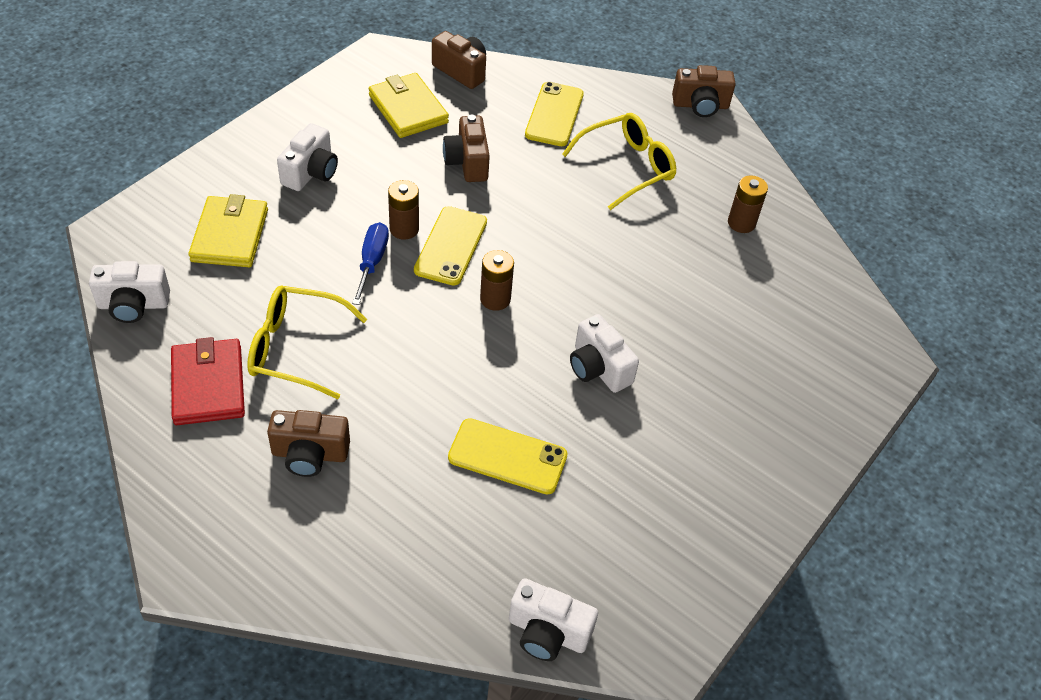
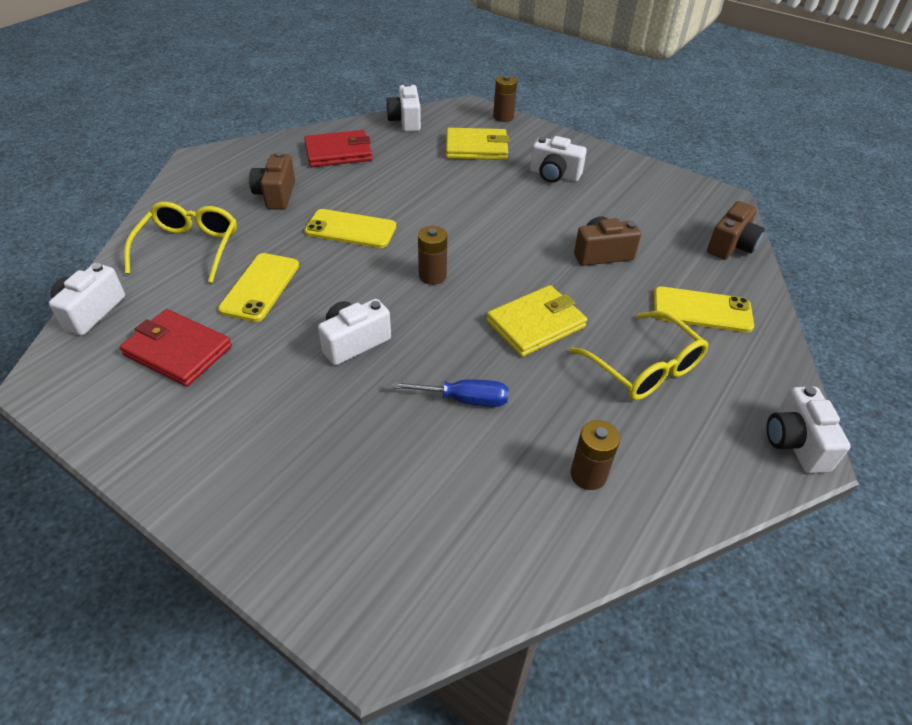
camera: 90 degrees right, 5 degrees down
(295, 348) = (371, 182): yellow glasses -> yellow glasses (189, 248)
(372, 262) = (463, 209): blue screwdriver -> blue screwdriver (464, 399)
(404, 229) = (504, 223): brown battery -> brown battery (503, 117)
(408, 109) = (657, 217): yellow wallet -> yellow wallet (536, 324)
(451, 246) = (491, 248): yellow phone -> yellow phone (351, 229)
(613, 525) = (178, 351): none -> red wallet
(700, 105) = (795, 443): brown camera -> white camera

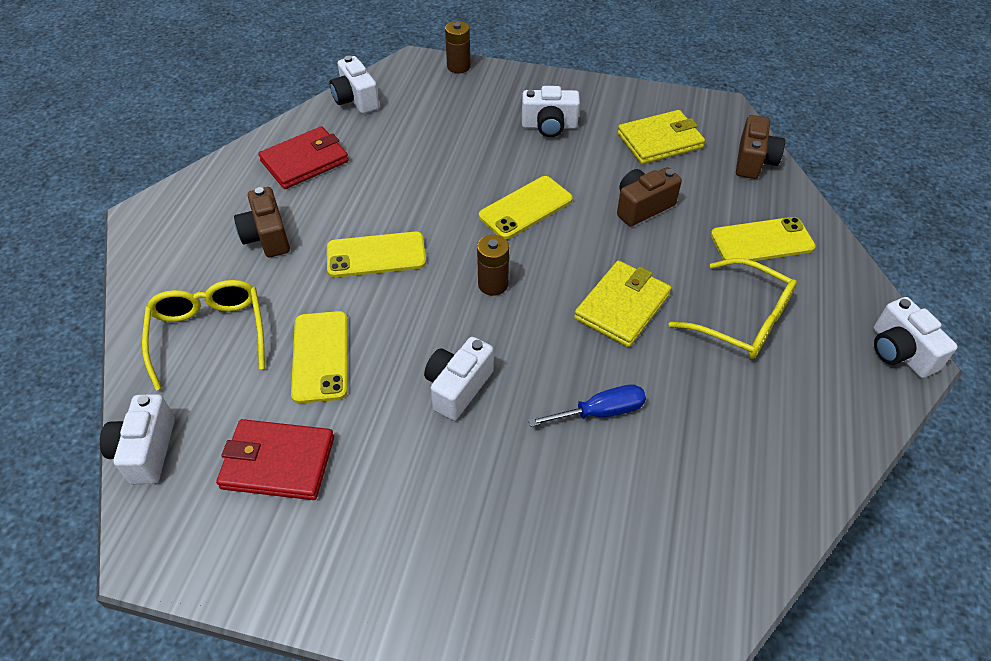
camera: 20 degrees left, 5 degrees up
(476, 148) = (452, 114): yellow wallet -> yellow wallet (660, 141)
(496, 228) = (525, 208): none -> yellow phone
(588, 475) = (749, 448): brown battery -> none

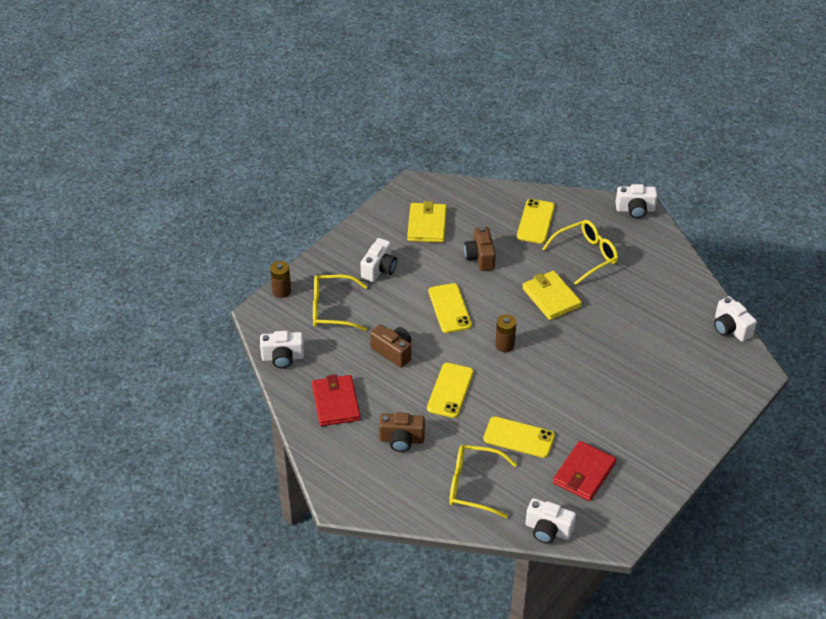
camera: 65 degrees left, 5 degrees down
(455, 111) = (331, 309): none -> yellow glasses
(458, 387) = (571, 384): white camera -> white camera (730, 328)
(600, 412) = (615, 334): blue screwdriver -> none
(754, 161) = (471, 194): brown camera -> brown camera (393, 352)

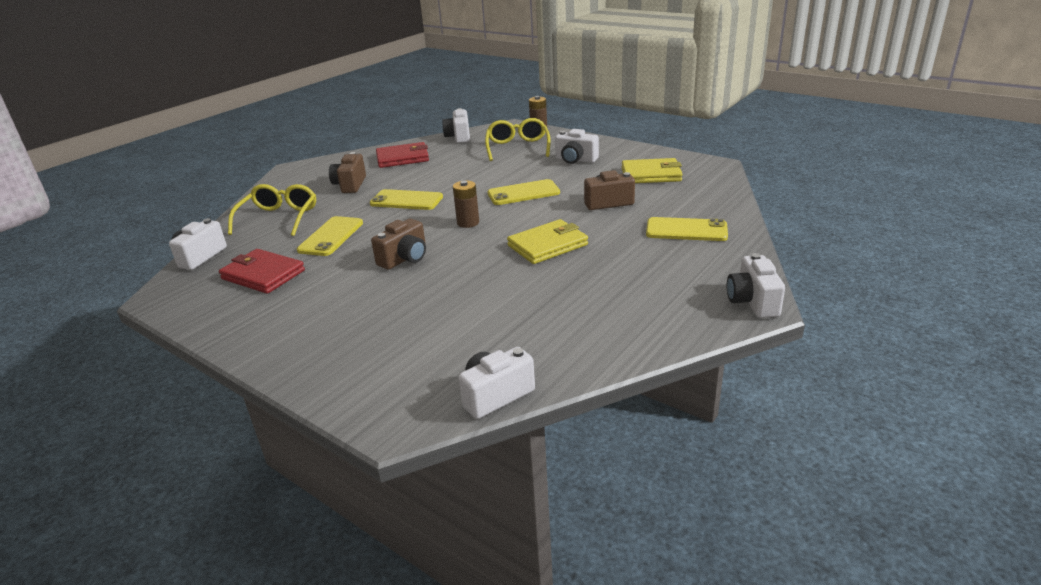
camera: 90 degrees right, 15 degrees down
(393, 352) = (462, 174): brown camera -> brown camera (405, 258)
(586, 255) = (633, 265): yellow glasses -> none

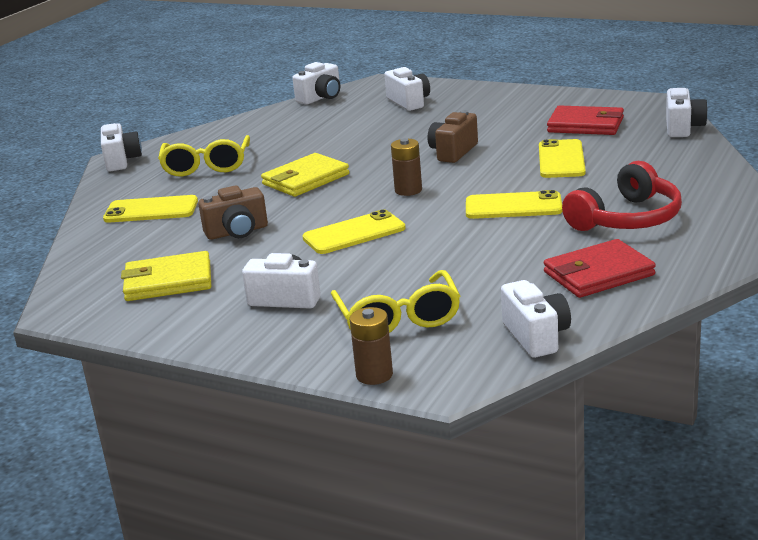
camera: 170 degrees right, 5 degrees down
(279, 218) = (660, 169): yellow glasses -> yellow glasses (206, 166)
(350, 185) = (626, 218): brown camera -> red headphones
(389, 354) = (409, 102): none -> white camera

